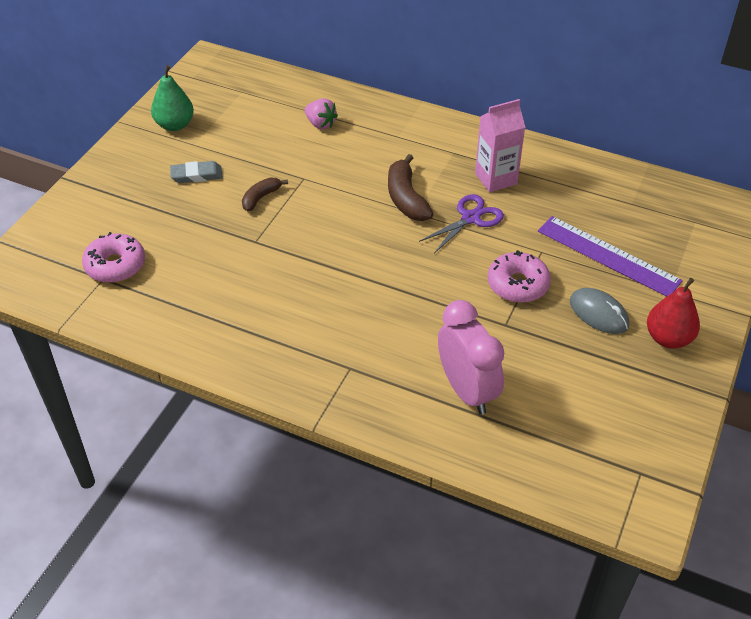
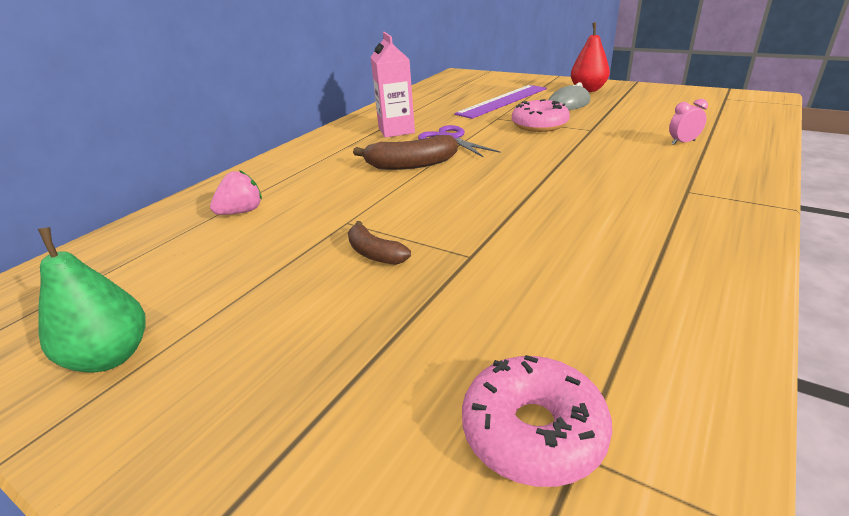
camera: 80 degrees left, 15 degrees down
(196, 175) = (286, 320): grey eraser -> none
(466, 391) = (683, 142): pink clock -> pink clock, size x0.43

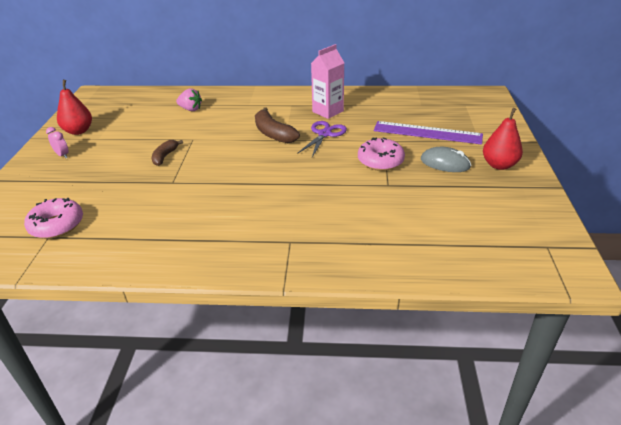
camera: 60 degrees right, 5 degrees up
(111, 357) = (78, 131): green pear -> red pear
(683, 142) = (388, 231): pink clock -> pink clock (62, 155)

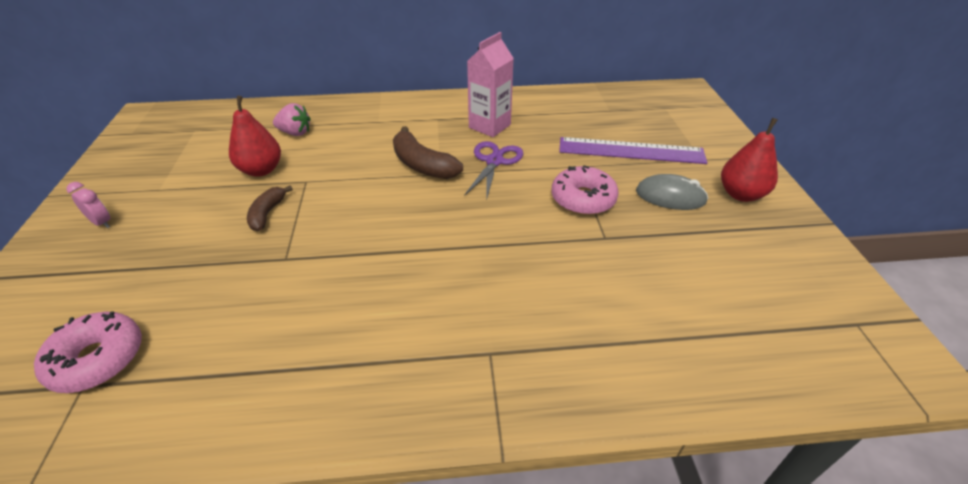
camera: 10 degrees left, 5 degrees up
(78, 131) = (126, 178): red pear -> red pear (261, 170)

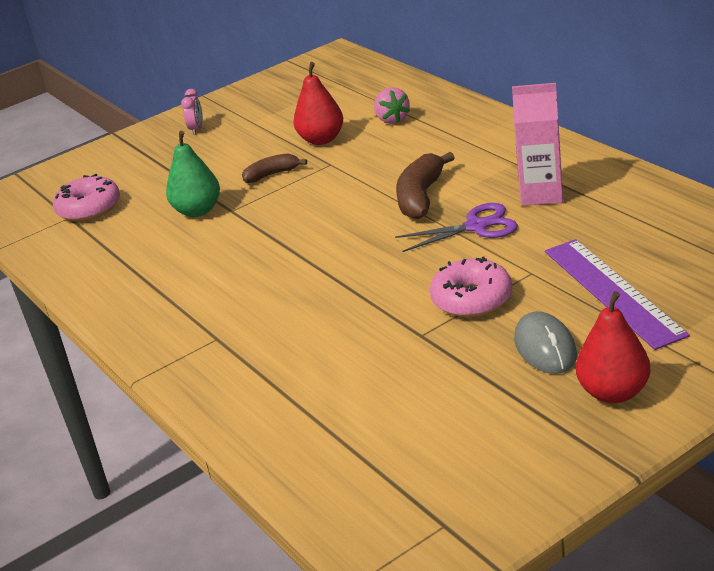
camera: 65 degrees right, 10 degrees down
(250, 279) = (198, 211): none -> green pear

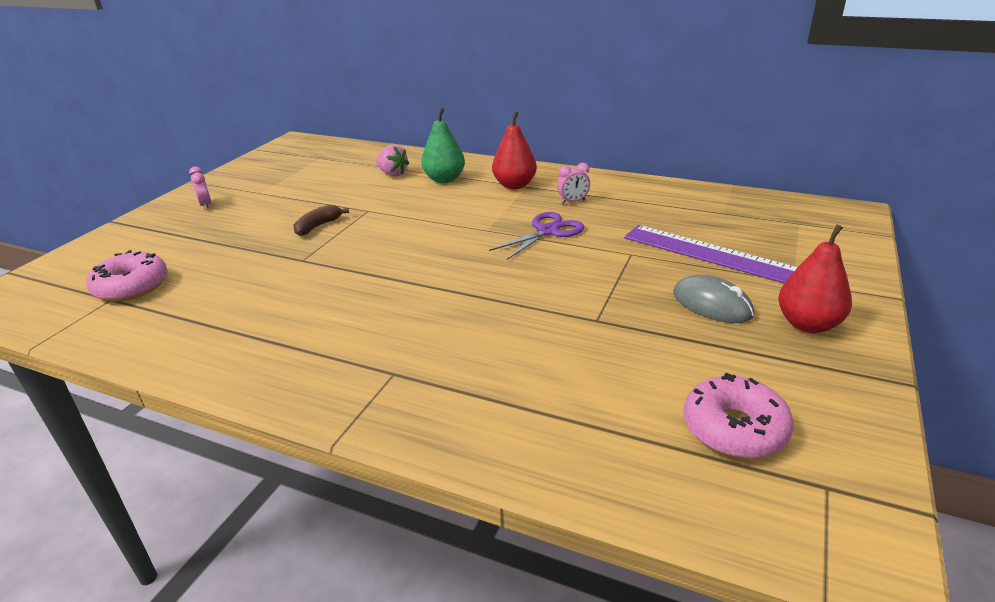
camera: 35 degrees left, 0 degrees up
(198, 211) = (265, 266): green pear -> green pear (444, 179)
(321, 139) = (342, 195): red pear -> red pear (514, 185)
(421, 197) = (476, 220): brown banana -> none
(472, 299) = (607, 282): pink donut -> pink donut (734, 428)
(541, 194) = (573, 202): pink carton -> pink clock

